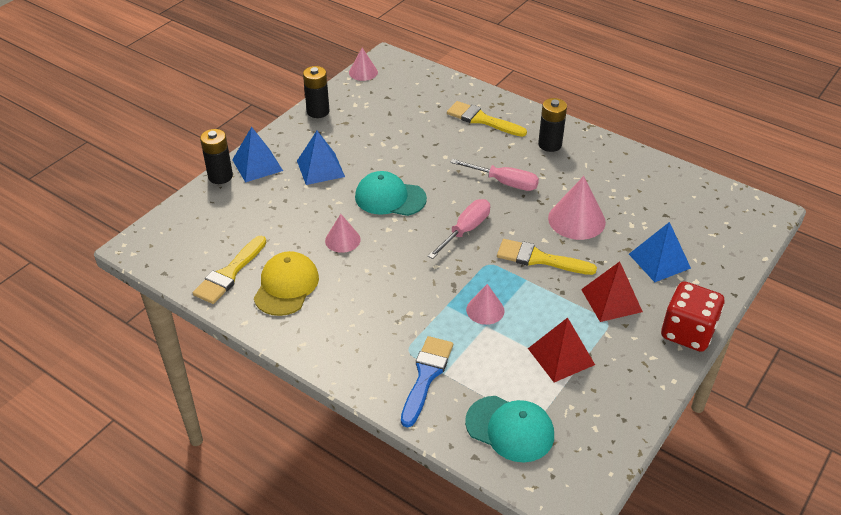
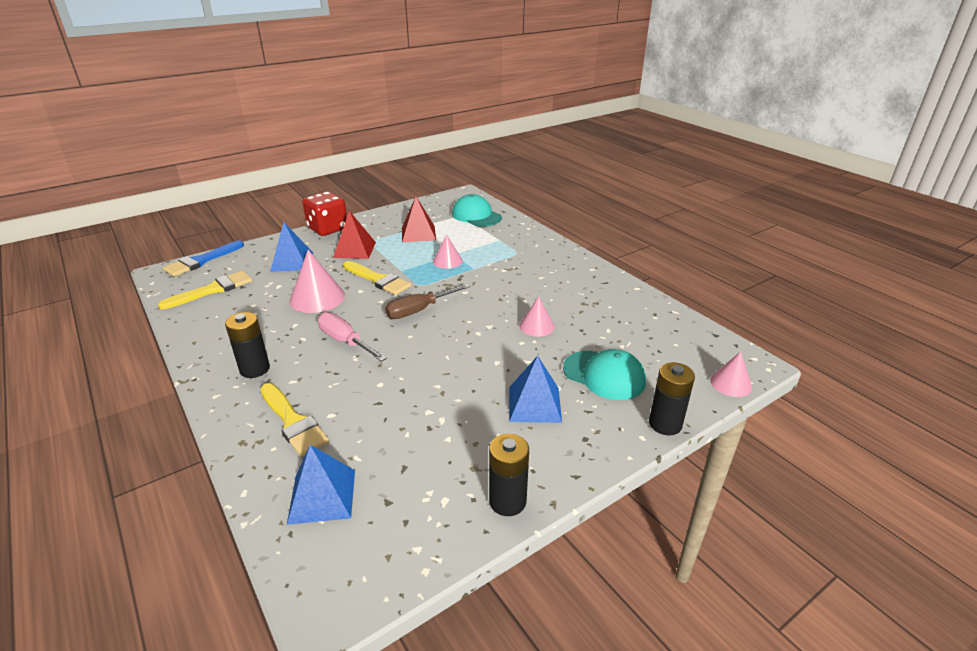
camera: 160 degrees left, 10 degrees down
(229, 273) = (650, 321): yellow brush -> yellow brush (212, 290)
(257, 165) = (615, 428): blue pyramid -> blue pyramid (322, 496)
(286, 286) = (598, 303): yellow cap -> none
(363, 72) = (392, 578): pink cone -> pink cone (731, 383)
(390, 198) = (471, 353): turquoise cap -> turquoise cap (604, 375)
(426, 376) = (512, 240): blue brush -> blue brush (201, 261)
(465, 230) = (419, 310): pink screwdriver -> brown screwdriver

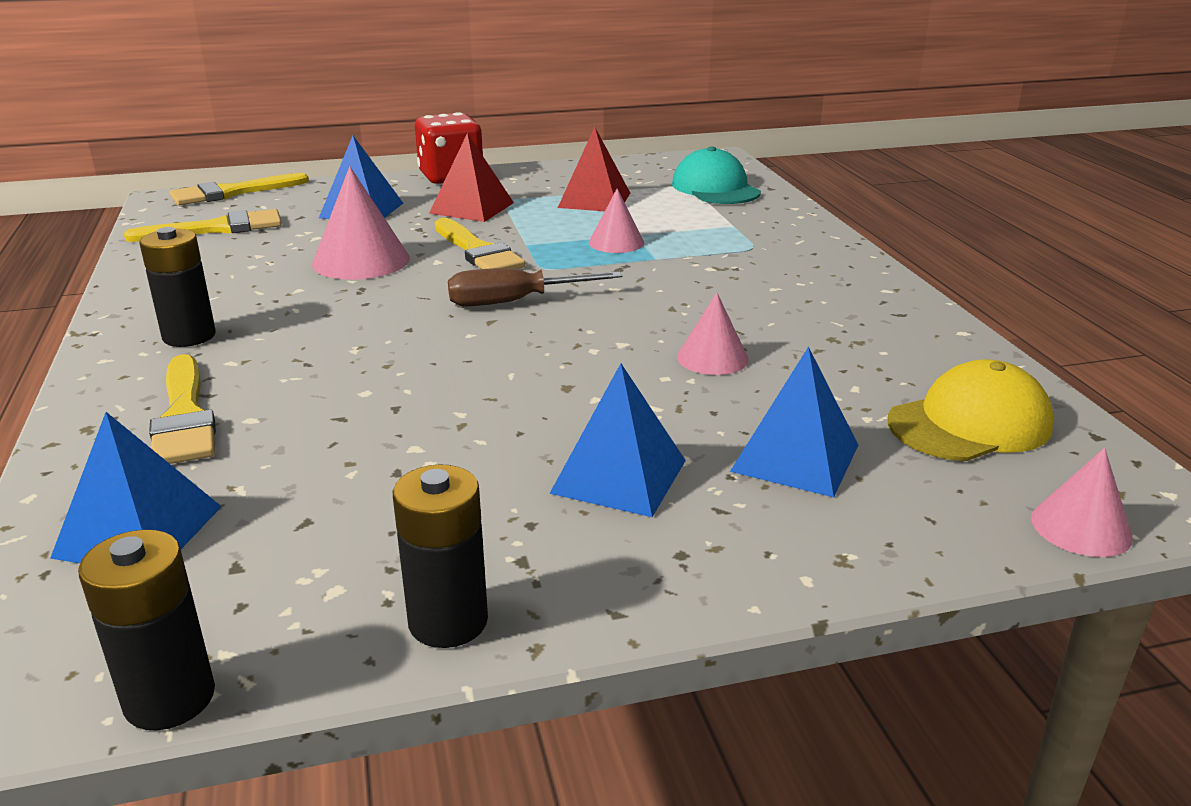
camera: 20 degrees right, 5 degrees down
(201, 261) = (232, 192): blue brush -> yellow brush
(345, 341) = (357, 324): pink screwdriver -> none
(604, 375) = (795, 458): turquoise cap -> blue pyramid
(665, 339) = (970, 424): none -> yellow cap
(665, 424) = (874, 567): black battery -> black battery (169, 698)

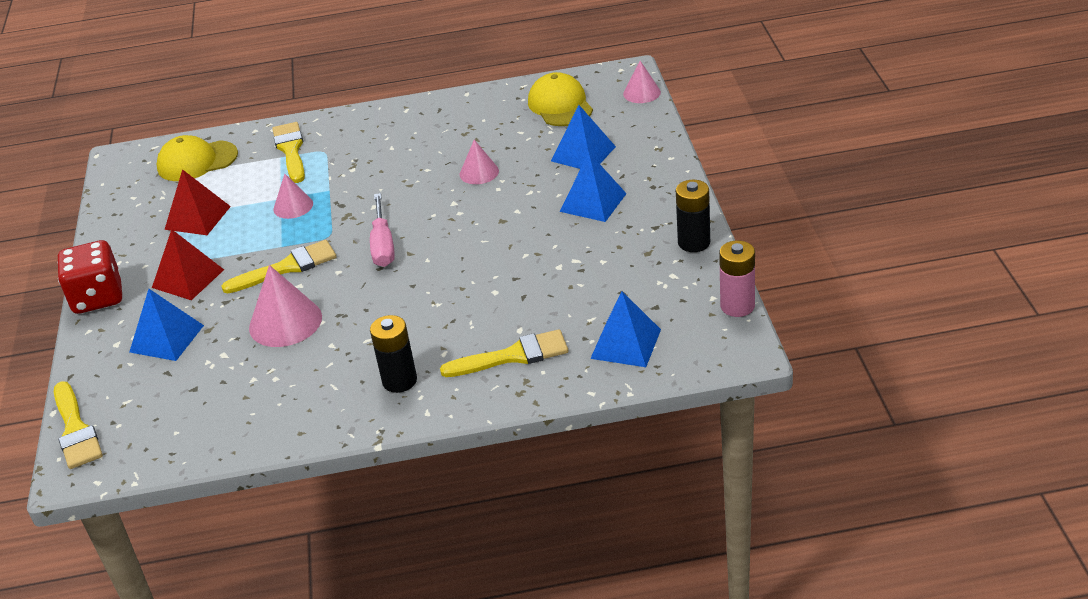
camera: 80 degrees left, 10 degrees up
(169, 698) = (737, 306): black battery -> pink battery
(216, 229) = (178, 417): yellow brush -> yellow brush (291, 150)
(514, 302) = (383, 245): brown screwdriver -> pink screwdriver
(715, 188) = (197, 161): turquoise cap -> yellow cap

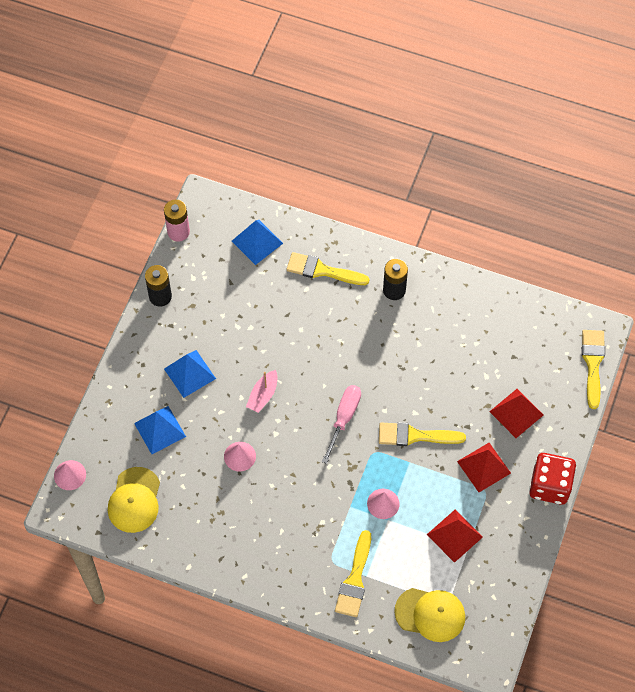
camera: 155 degrees left, 25 degrees up
(167, 338) = (516, 413): blue pyramid -> red pyramid
(285, 322) = (437, 382): pink cone -> none
(493, 222) = (263, 395): none -> pink boat

